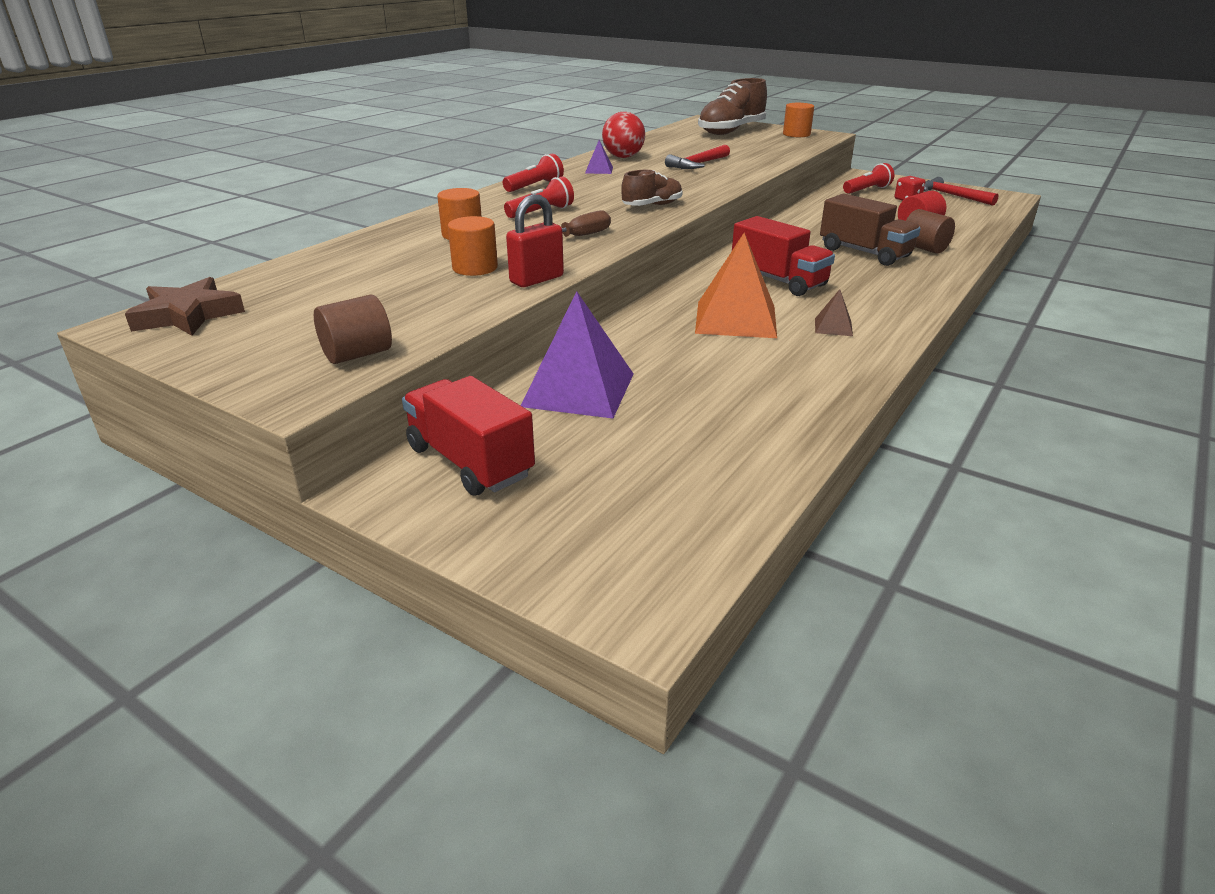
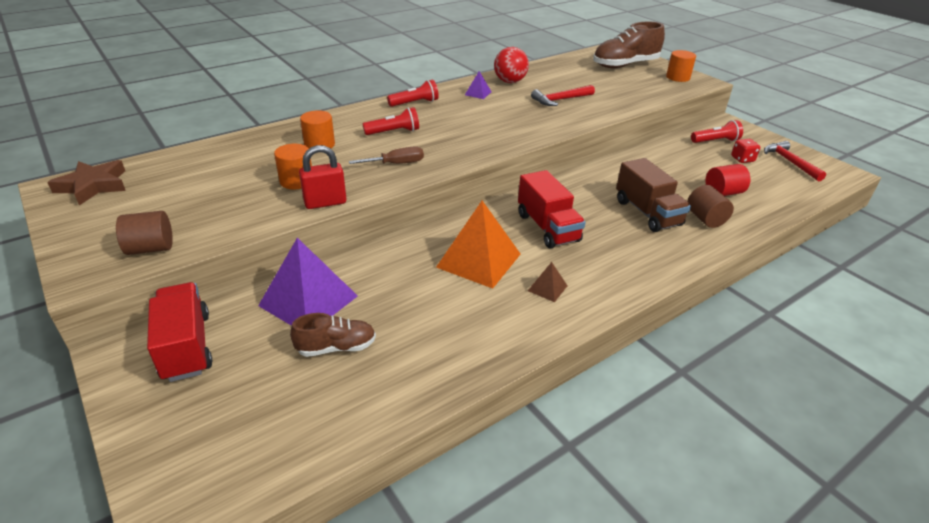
camera: 20 degrees right, 5 degrees up
(652, 206) = (480, 141): brown shoe -> brown shoe (336, 347)

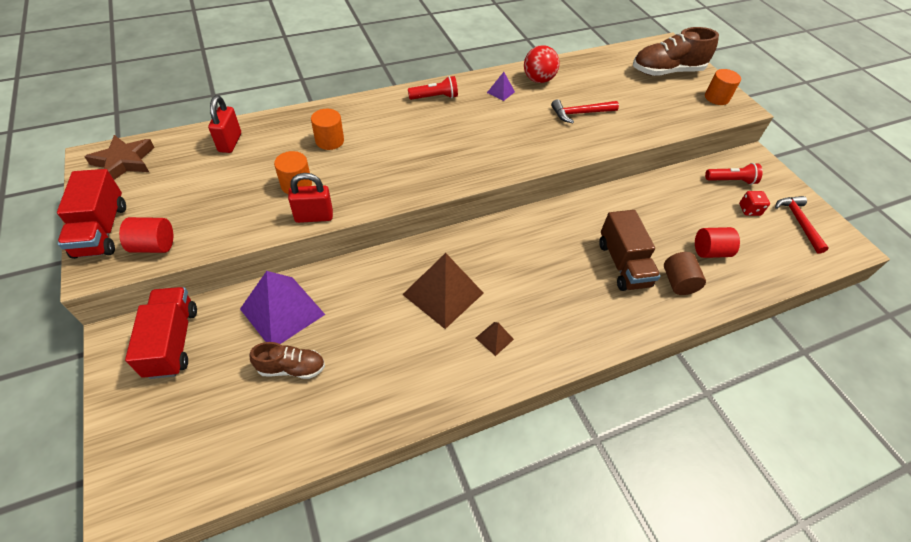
camera: 10 degrees right, 15 degrees up
(151, 248) = (154, 246): brown cylinder -> red cylinder
(211, 158) = (230, 142): none -> red padlock
(394, 132) = (403, 134): red flashlight -> none
(396, 164) = (392, 177): brown screwdriver -> none
(479, 260) = (443, 293): orange pyramid -> brown pyramid
(547, 227) = (519, 265): red truck -> red truck (102, 230)

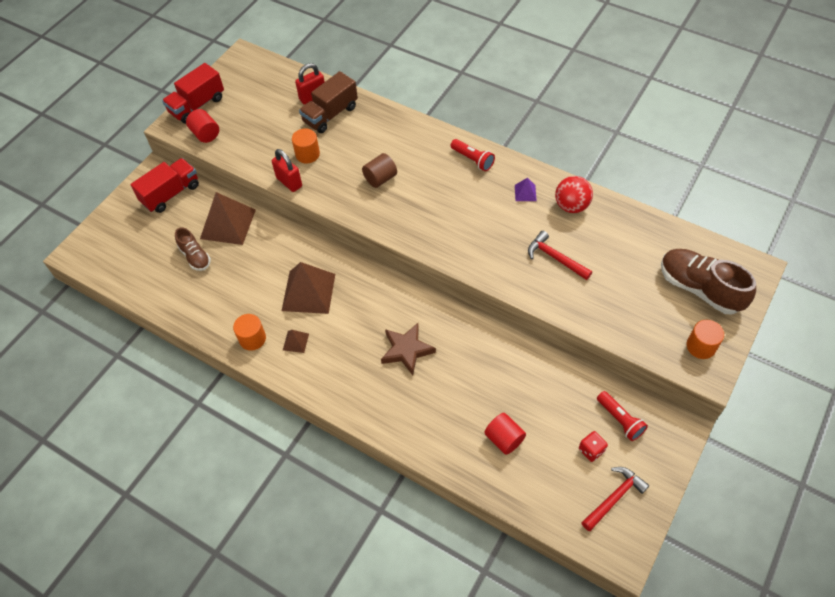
camera: 60 degrees right, 5 degrees up
(124, 162) = (252, 69): brown star -> brown star (406, 350)
(282, 311) = (228, 224): purple pyramid -> brown pyramid
(329, 141) = (363, 139): orange cylinder -> orange cylinder (252, 339)
(623, 264) = (432, 383): brown truck -> brown truck (330, 114)
(678, 282) = (446, 429): brown cylinder -> brown cylinder (380, 178)

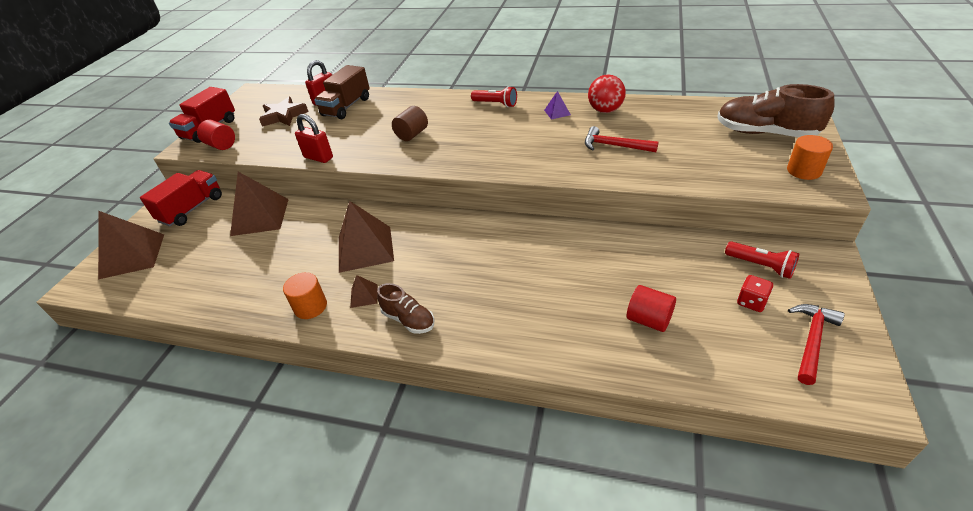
camera: 15 degrees left, 15 degrees down
(118, 235) = (132, 256): none -> brown pyramid
(195, 256) = (227, 251): brown shoe -> brown shoe (408, 320)
(307, 154) = (332, 135): orange cylinder -> none
(406, 350) = (495, 269): brown star -> brown star (283, 116)

